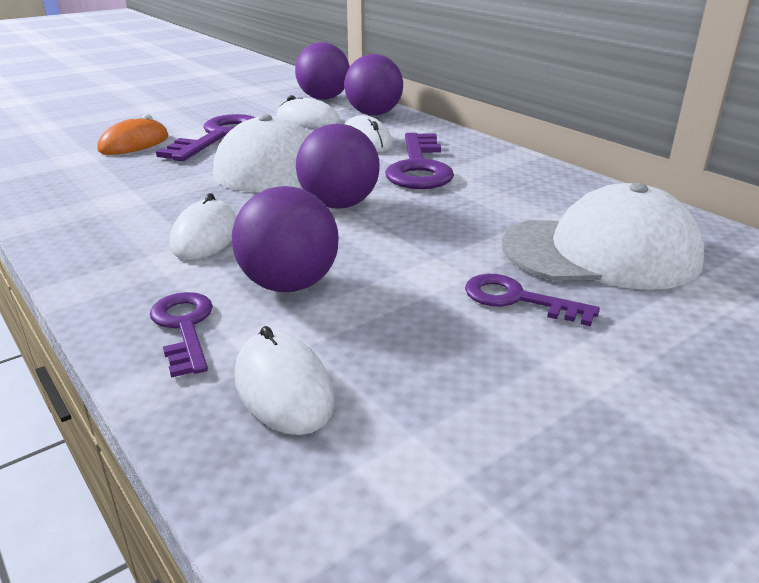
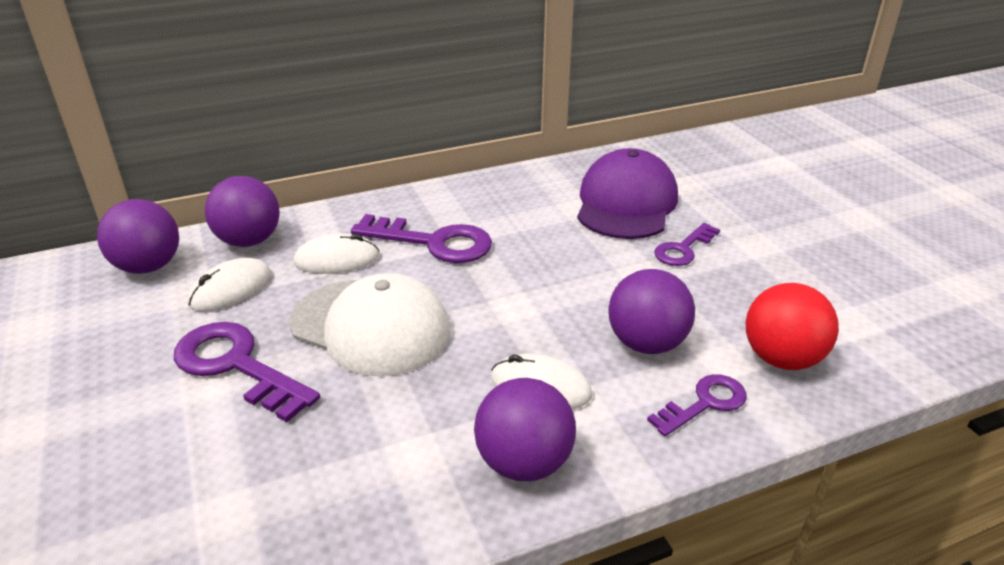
camera: 75 degrees left, 5 degrees up
(134, 143) = (203, 449): orange mouse -> none
(184, 327) = (705, 403): purple key -> purple key turned 150 degrees clockwise
(283, 388) = (781, 359): white mouse -> red ball
(339, 205) = (500, 299): purple ball -> purple ball (524, 463)
(601, 252) = (626, 203): white cap -> purple cap

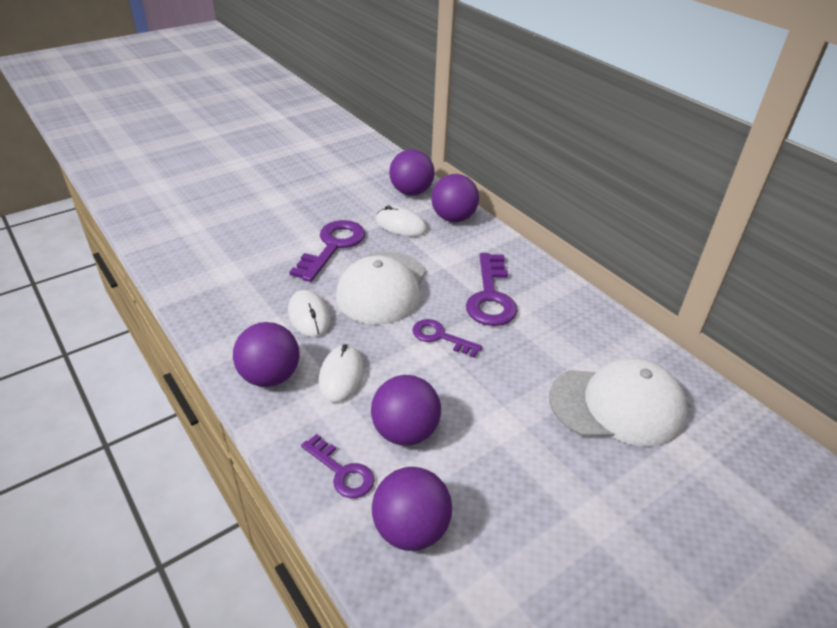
camera: 75 degrees right, 5 degrees up
(337, 259) = (449, 257): white mouse -> white mouse (309, 316)
(626, 203) = (617, 405): purple cap -> white cap
(683, 249) = (557, 453): purple key -> purple key (440, 337)
(781, 359) = (411, 529): red ball -> purple ball

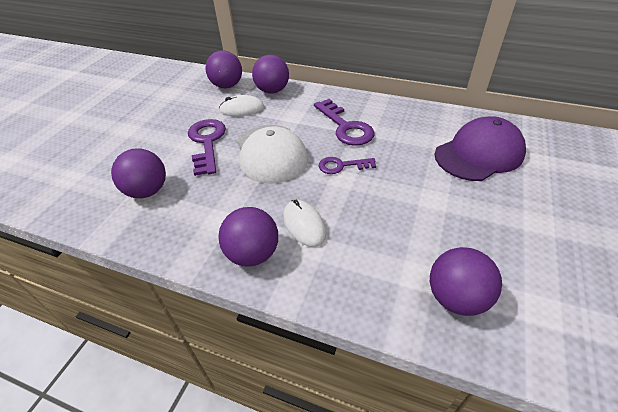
camera: 30 degrees left, 5 degrees up
(309, 316) = (238, 197): white mouse -> none
(342, 472) = (374, 289): purple key -> none
(405, 432) = (385, 237): purple ball -> purple ball (147, 191)
(617, 405) = (479, 154): white cap -> purple cap

